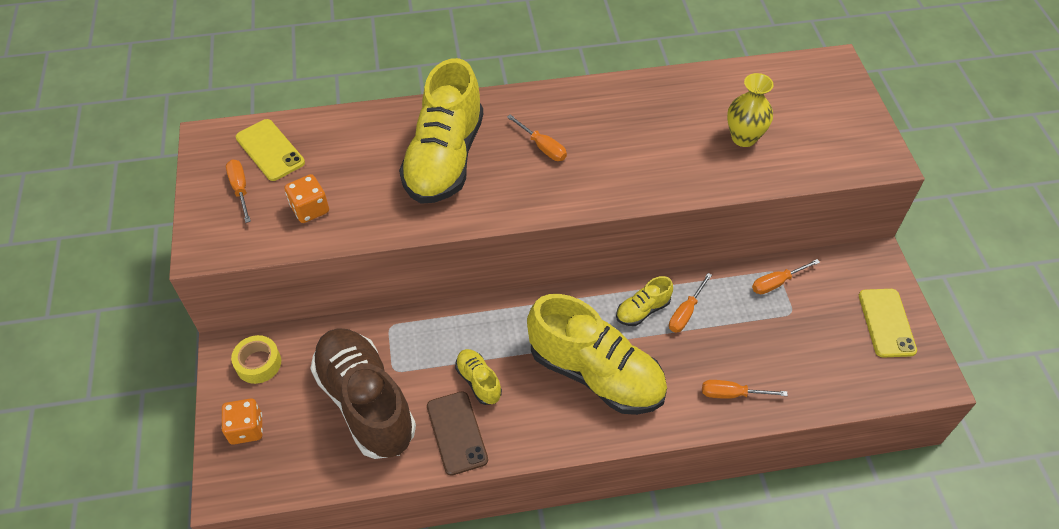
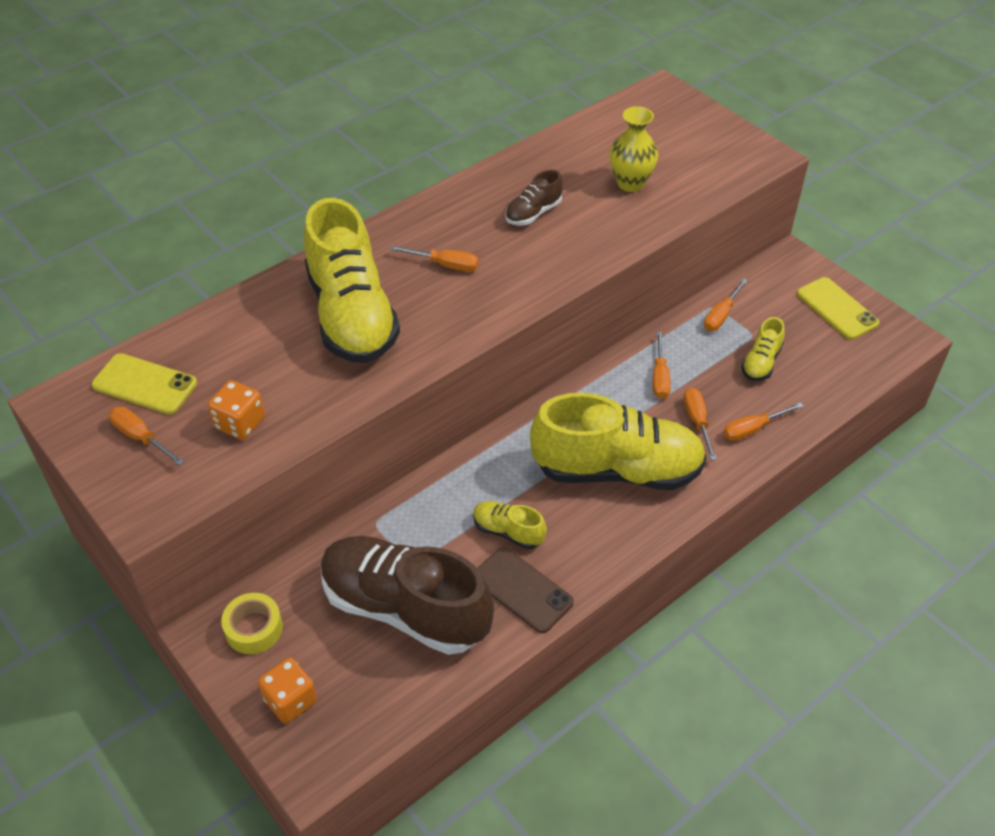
camera: 30 degrees left, 5 degrees down
(642, 310) = (618, 393): yellow shoe -> yellow shoe (761, 362)
(643, 131) = (533, 213): none -> brown shoe
(689, 365) = (697, 421): none -> orange screwdriver

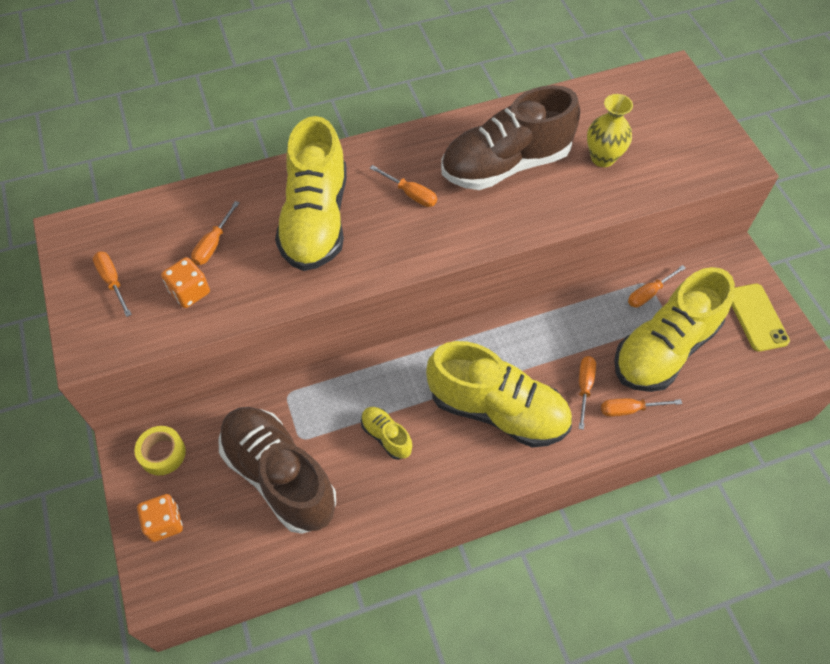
camera: 20 degrees right, 10 degrees up
(144, 384) = (134, 235): yellow phone -> none
(522, 590) = (375, 492): brown phone -> none
(533, 213) = (505, 165): brown shoe -> brown shoe, size x2.26
(660, 377) = (570, 336): orange screwdriver -> orange screwdriver (213, 244)
(761, 362) = (664, 349): yellow shoe -> yellow shoe, size x2.26

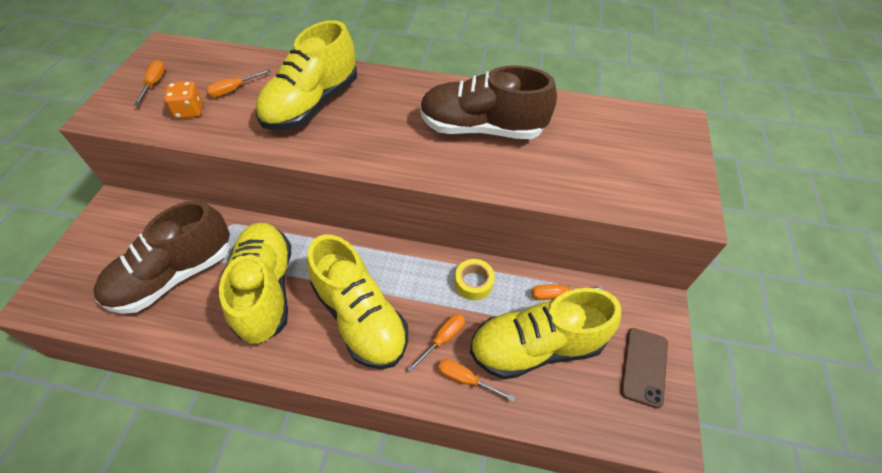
camera: 30 degrees right, 5 degrees down
(162, 453) = (124, 219): yellow tape -> yellow tape (473, 283)
(164, 523) = (81, 264): orange dice -> none
(279, 476) = (174, 275): brown shoe -> brown shoe turned 120 degrees counterclockwise
(386, 436) = (266, 290): yellow shoe -> yellow shoe, size x2.26
(411, 194) = (392, 117): orange screwdriver -> none
(603, 158) = (566, 157): yellow vase -> none
(756, 317) = (644, 367): yellow phone -> brown phone

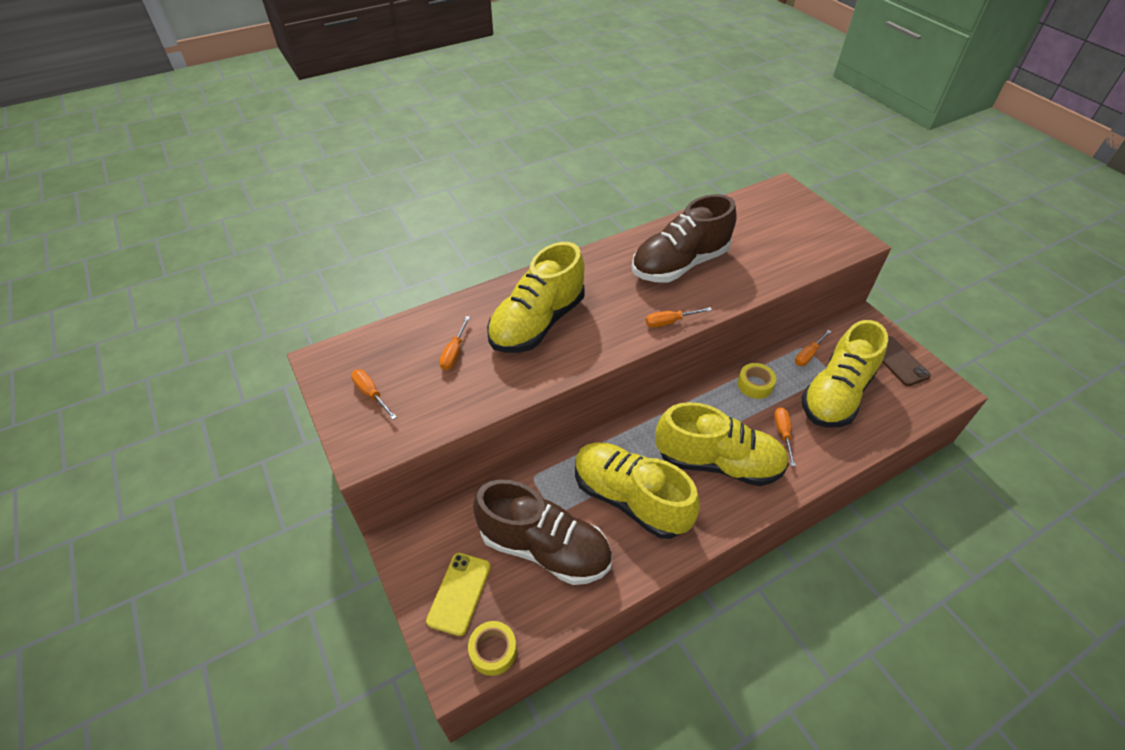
camera: 40 degrees left, 5 degrees down
(64, 312) = (493, 651): none -> yellow tape
(97, 260) = (459, 593): none -> yellow phone
(174, 275) = (544, 548): brown shoe -> brown shoe turned 75 degrees counterclockwise
(189, 111) = (443, 393): orange dice -> none
(312, 104) = (537, 323): yellow shoe -> yellow shoe turned 45 degrees clockwise
(466, 379) = (825, 445): orange screwdriver -> orange screwdriver (669, 322)

